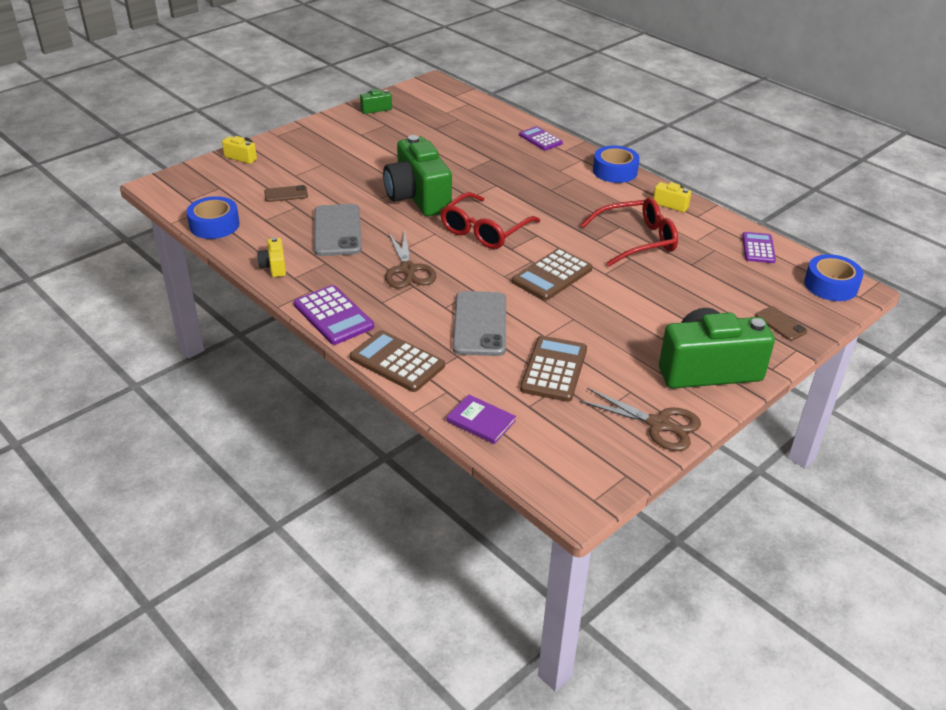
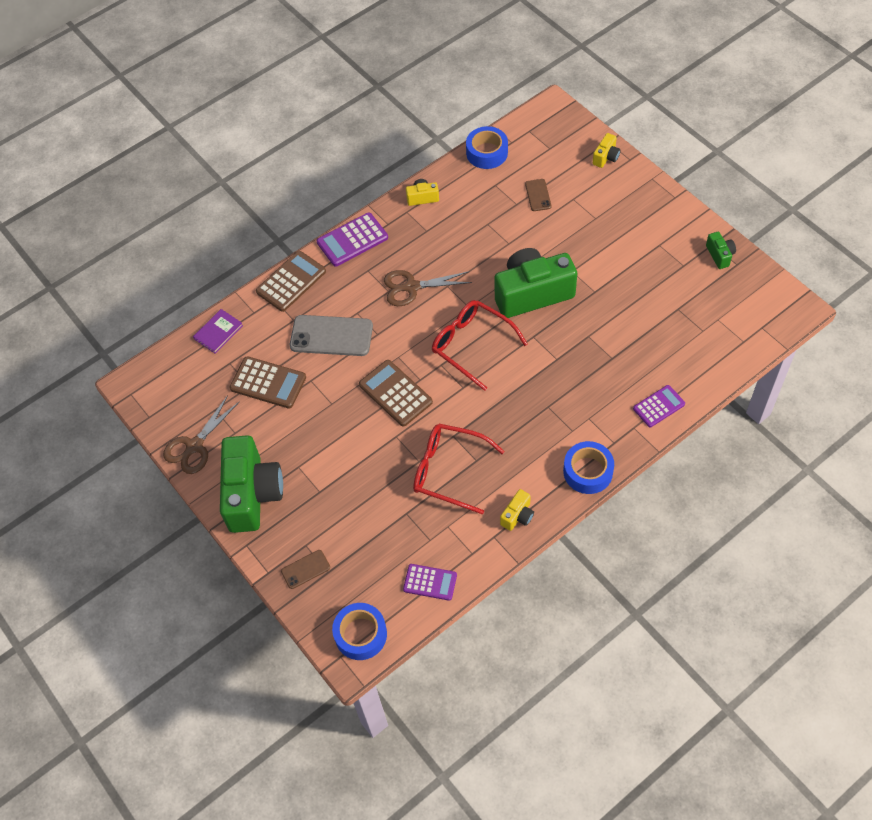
camera: 100 degrees right, 20 degrees up
(337, 231) = (475, 236): grey phone -> none
(636, 240) = (449, 471): red glasses -> red glasses turned 120 degrees clockwise

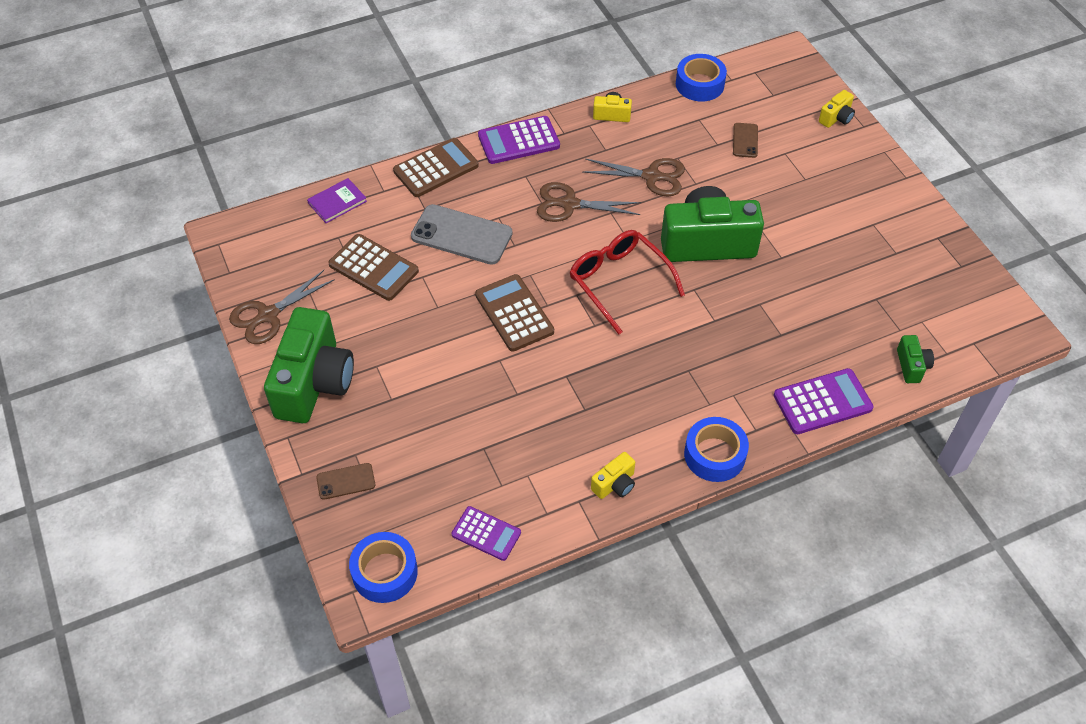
camera: 10 degrees right, 5 degrees down
(449, 471) = (549, 413): red glasses -> none
(471, 246) = (652, 176): none -> brown scissors
(658, 406) = (822, 402): purple calculator -> purple calculator, size x1.52
(720, 255) = (943, 251): green camera -> green camera (911, 366)

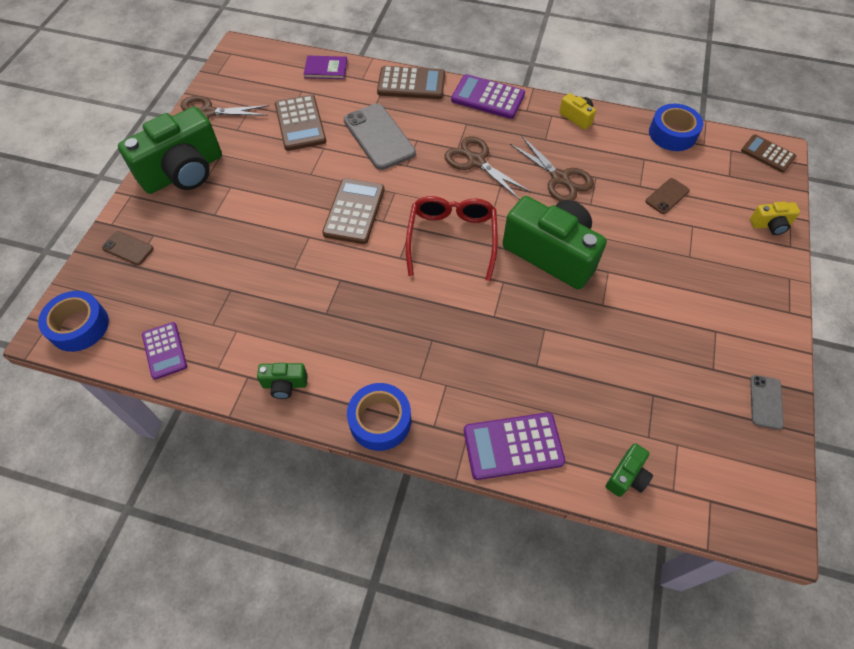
camera: 40 degrees right, 5 degrees up
(615, 484) = (284, 384): yellow camera -> green camera
(783, 59) = (767, 154): none -> brown calculator
(822, 402) = (513, 446): purple calculator -> purple calculator turned 150 degrees clockwise
(947, 252) = (766, 402): none -> grey phone

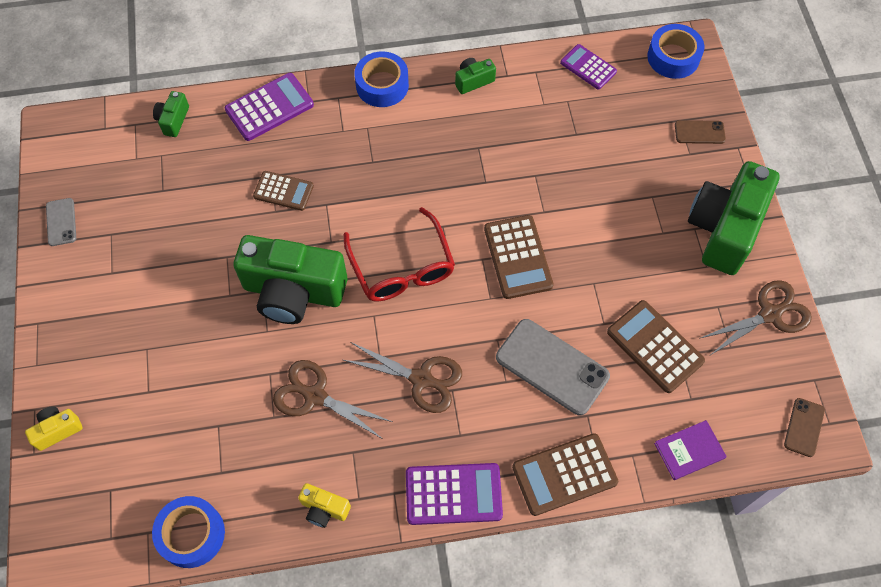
camera: 155 degrees right, 5 degrees up
(667, 196) = (183, 423): brown phone -> brown phone (804, 427)
(767, 154) = (61, 551): brown calculator -> brown calculator (283, 191)

